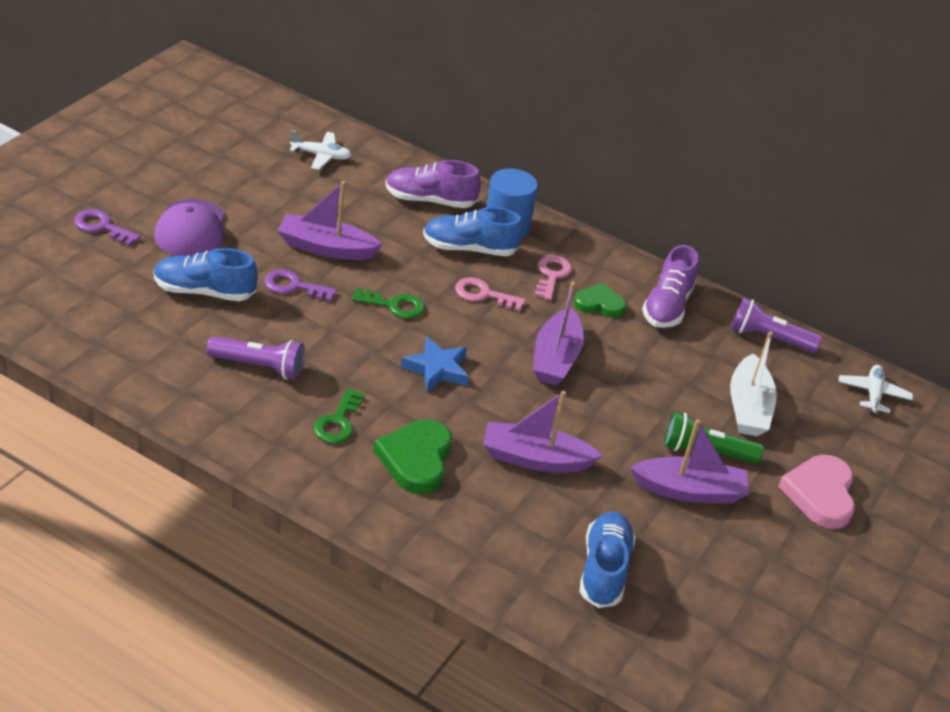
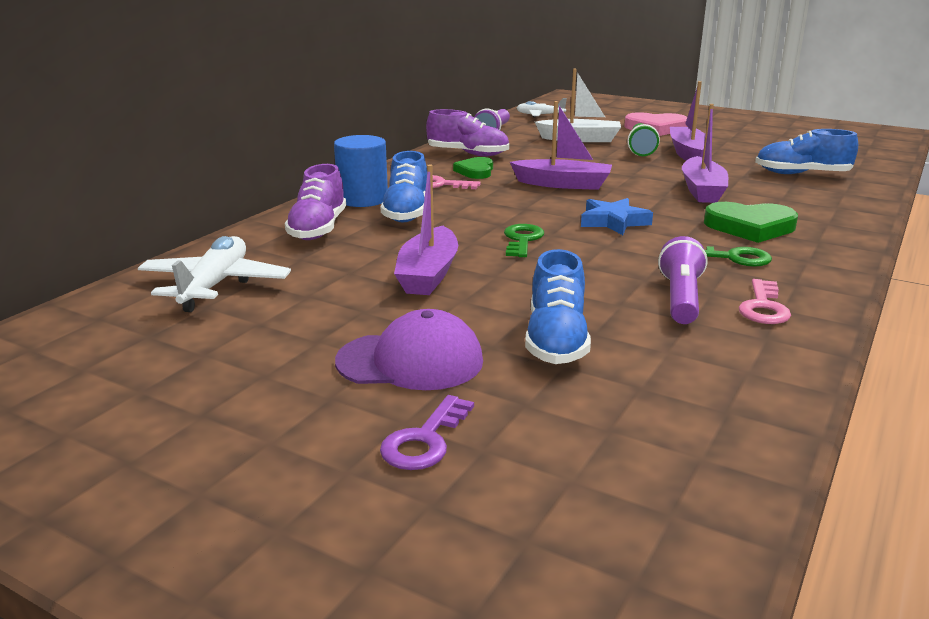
camera: 85 degrees left, 15 degrees down
(294, 286) = (515, 288): purple key -> none
(321, 156) = (215, 285): white plane -> white plane, size x1.60
(483, 294) = (483, 207): pink key -> pink key (763, 307)

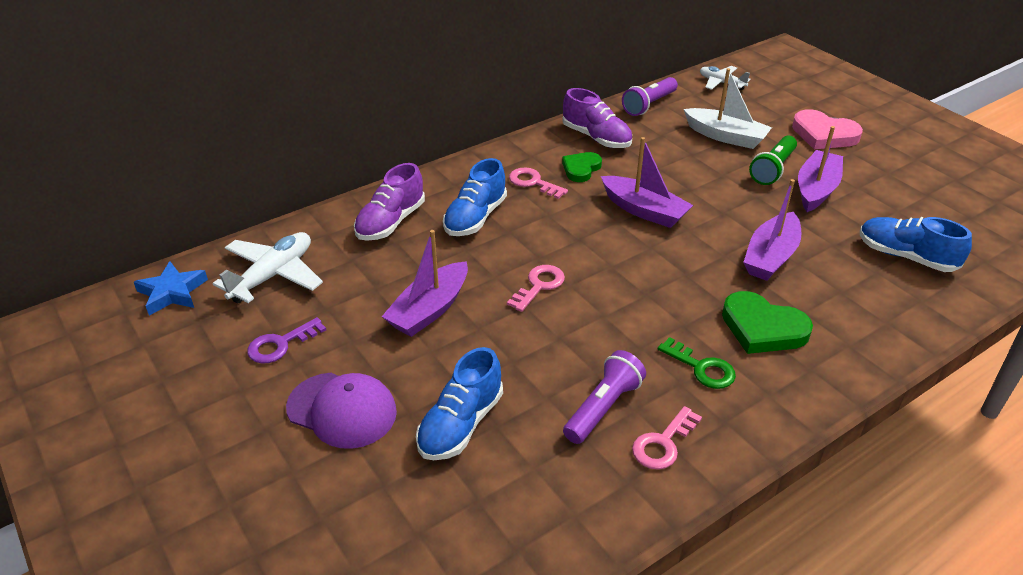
camera: 25 degrees right, 15 degrees up
(363, 199) = (454, 188): blue cylinder -> none
(425, 440) = (292, 495): purple key -> purple key (281, 344)
(522, 240) = (539, 286): green key -> pink key
(613, 222) = (640, 282): blue star -> blue star (172, 292)

